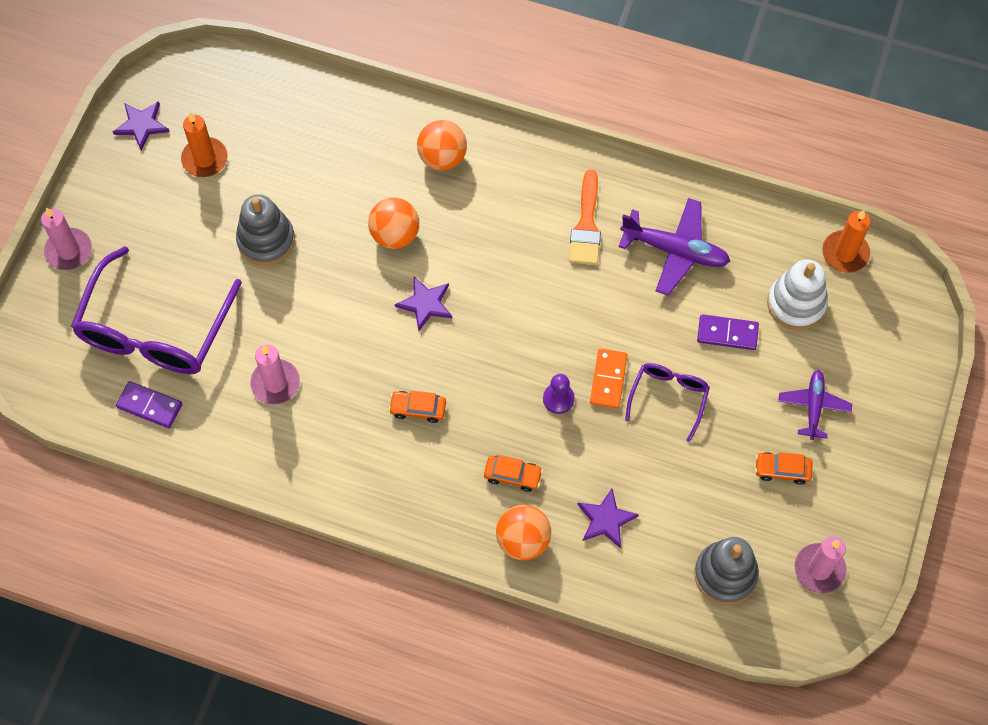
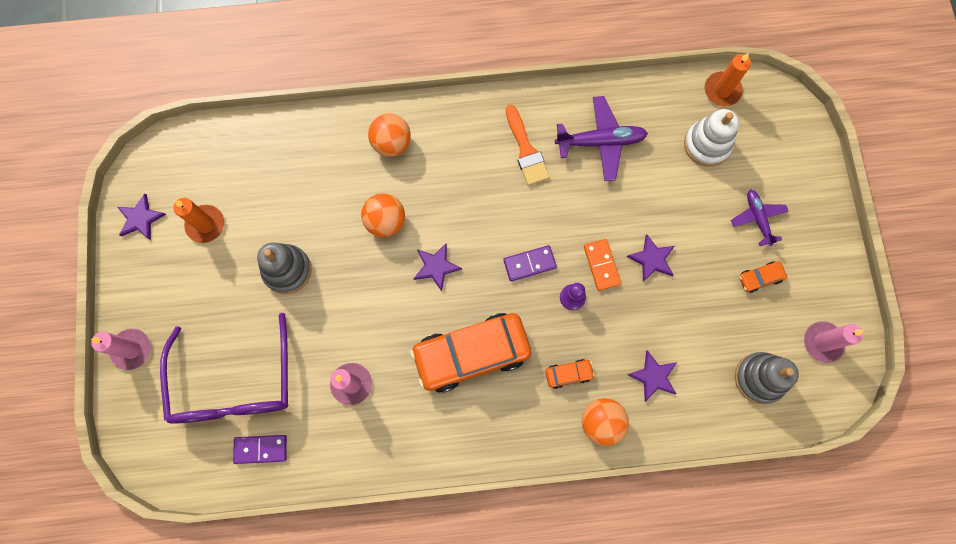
camera: 25 degrees left, 10 degrees up
(418, 409) = (471, 354): orange car -> orange car, size x2.43
(668, 397) = (652, 259): purple glasses -> purple star
(727, 334) = (669, 190): purple domino -> purple domino (529, 264)

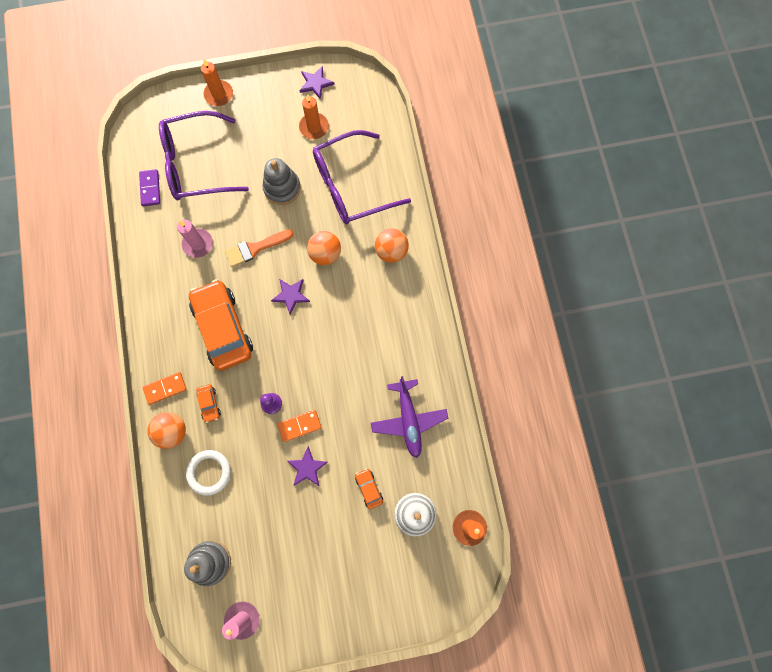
camera: 85 degrees right, 0 degrees up
(132, 349) = (219, 94): pink candle -> orange candle
(297, 184) = (351, 186): none -> purple glasses
(526, 150) = (395, 358): orange brush -> orange brush (255, 248)
(529, 264) = (297, 367): purple domino -> none
(545, 431) = (165, 388): none -> orange domino
(653, 376) = (209, 472): purple star -> white ring
(757, 218) = (350, 561): purple plane -> none
(759, 278) = (296, 563): orange car -> orange car (369, 488)

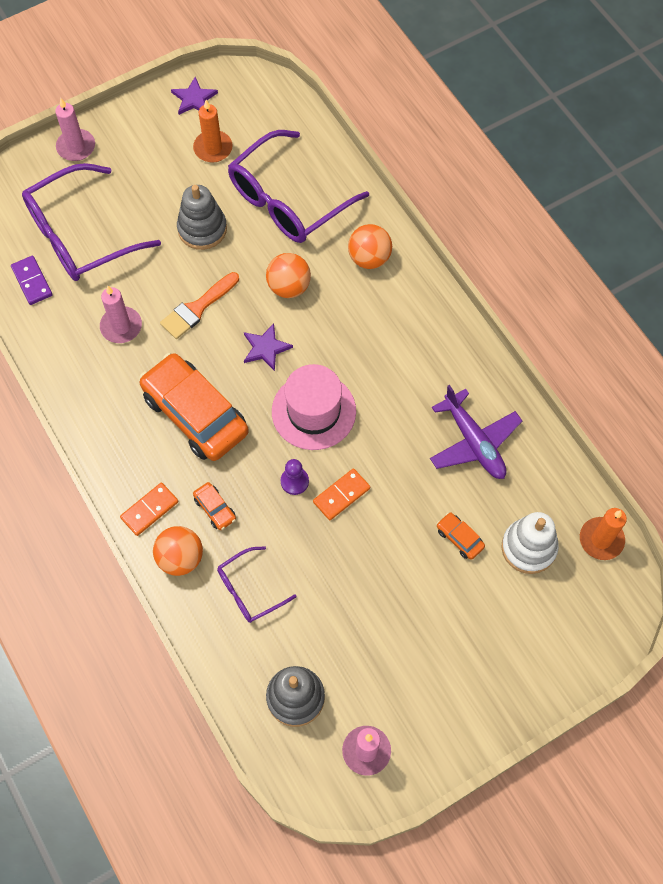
camera: 20 degrees left, 10 degrees down
(209, 472) = (249, 590): white ring -> purple glasses
(219, 94) = (76, 147): orange candle -> pink candle
(305, 355) = (313, 411): none -> pink hat
(307, 468) = (372, 541): purple star -> none

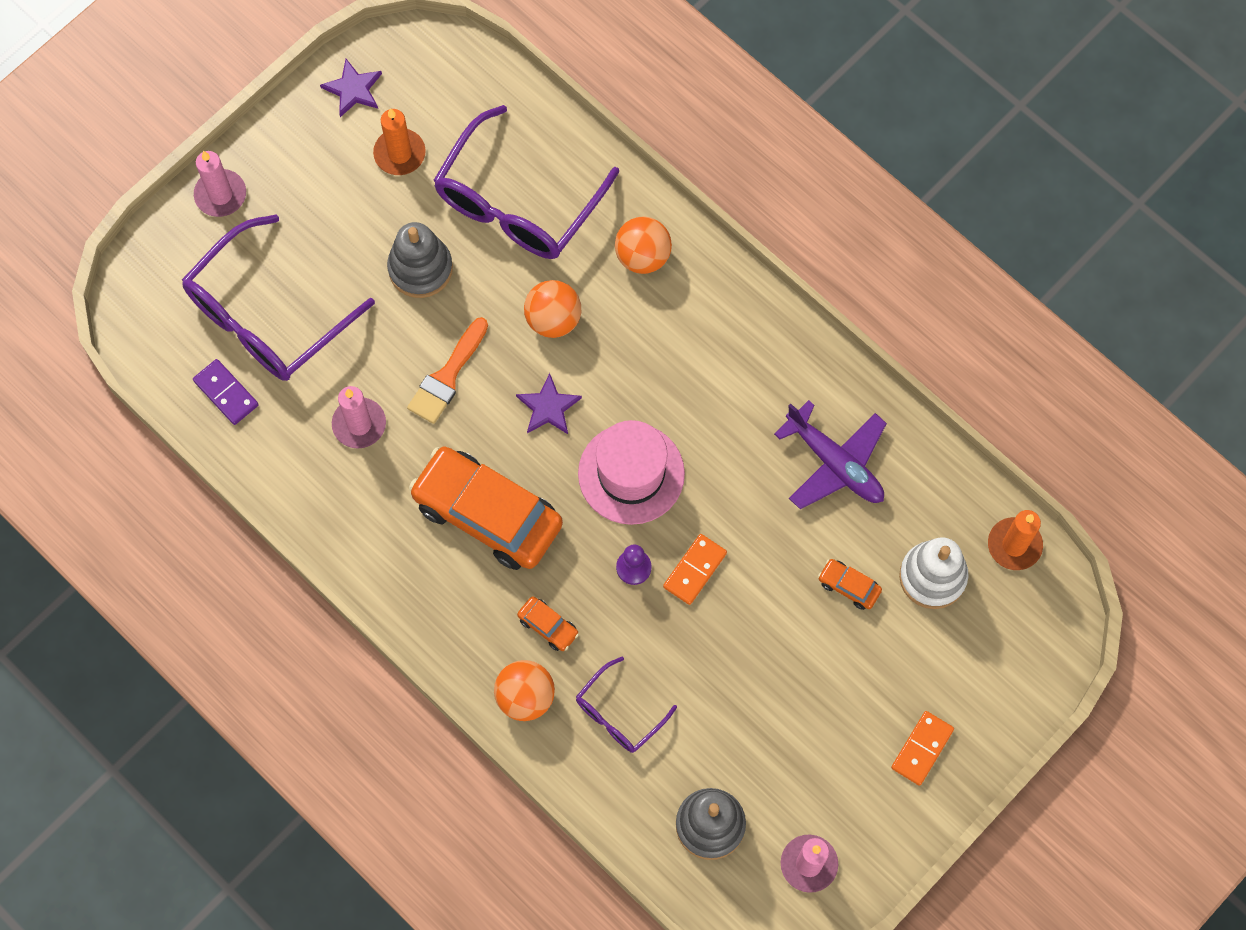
camera: 15 degrees left, 5 degrees up
(149, 510) = (469, 648): orange domino -> orange domino (922, 749)

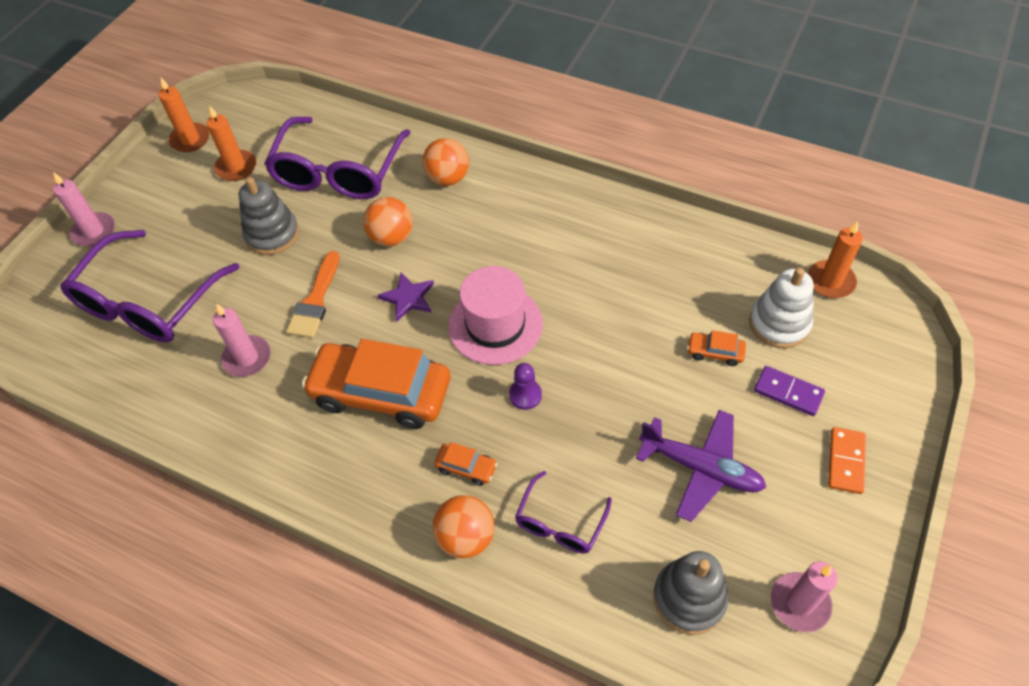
camera: 15 degrees left, 15 degrees down
(226, 393) = (121, 369): purple domino -> purple domino (788, 392)
(353, 89) = (190, 139): purple star -> orange candle
(695, 570) = (579, 380): orange domino -> none
(835, 463) = (659, 268): purple plane -> purple plane (701, 468)

